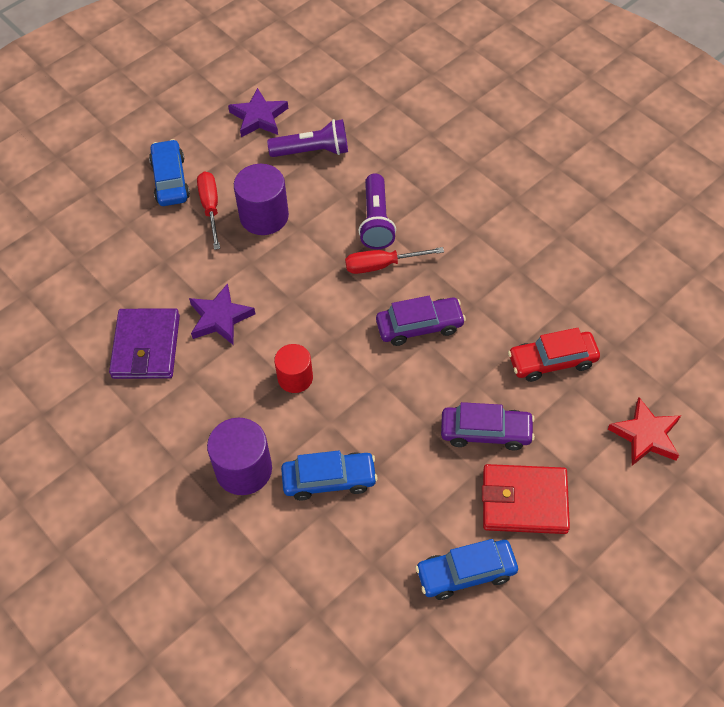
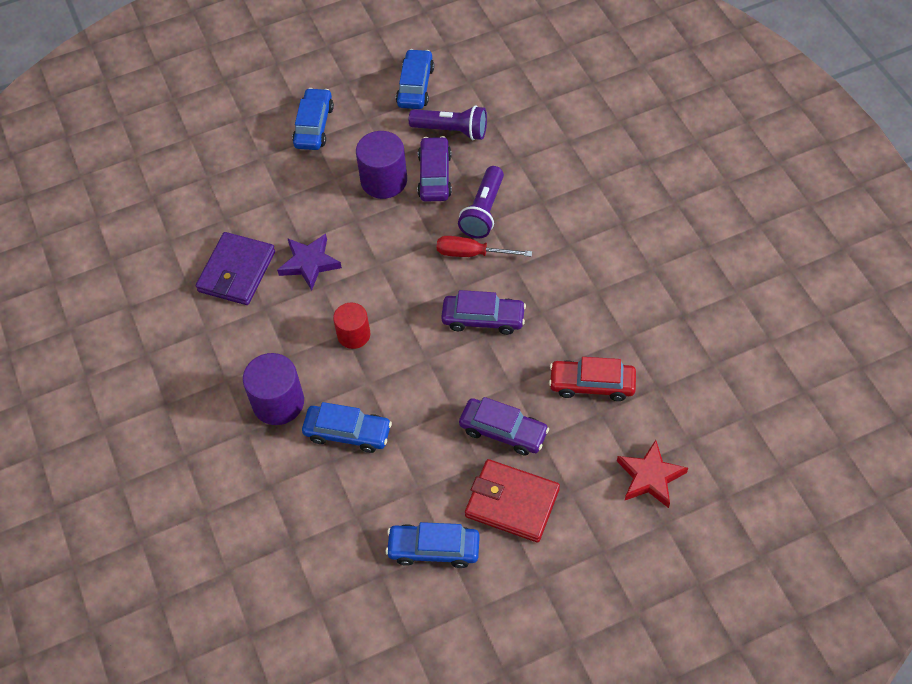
camera: 20 degrees right, 0 degrees up
(210, 208) = (339, 161): red screwdriver -> none
(259, 117) = (415, 86): purple star -> blue car
(314, 199) = (435, 176): none -> purple car

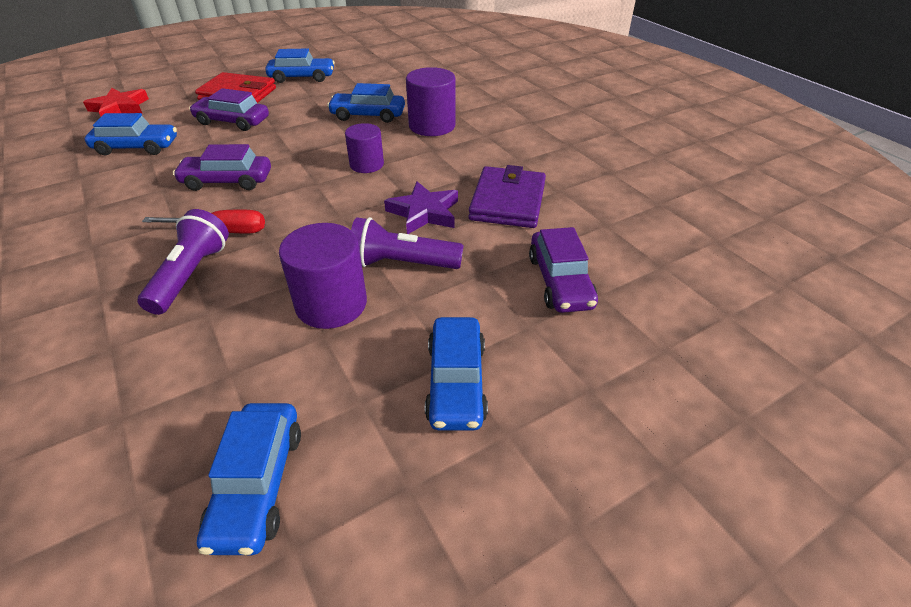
camera: 170 degrees right, 15 degrees down
(353, 335) = (366, 164): red cylinder -> purple cylinder
(435, 176) = (251, 315): purple car -> purple car (560, 281)
(452, 130) = (204, 390): purple flashlight -> purple flashlight (402, 263)
(592, 384) = (136, 147): red car -> blue car

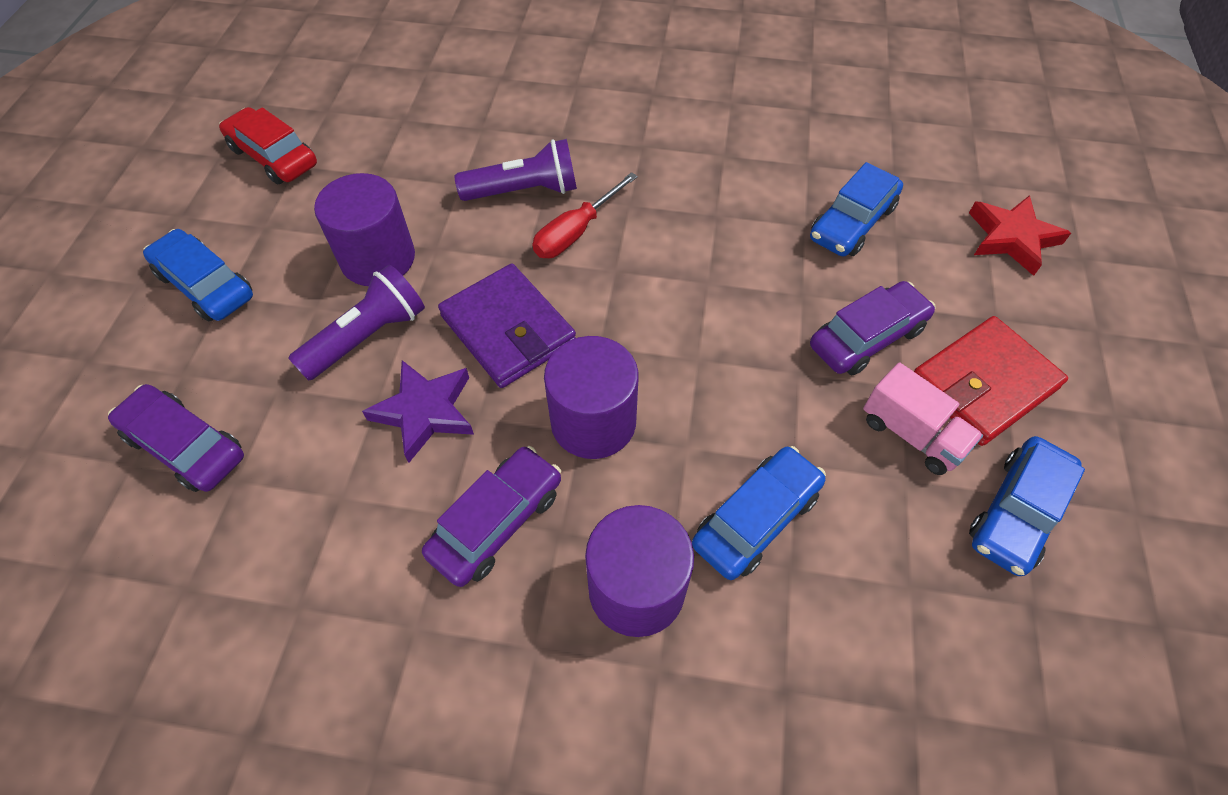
camera: 130 degrees right, 15 degrees up
(191, 275) = (524, 191): purple flashlight -> purple flashlight turned 60 degrees counterclockwise
(227, 181) = (682, 271): purple car -> purple car (497, 522)
(257, 484) = (274, 157): blue car -> red car
(284, 100) = (911, 434): none -> pink truck
(366, 164) = (593, 422): purple cylinder -> purple cylinder, size x1.52
(508, 202) = (347, 517): purple wallet -> purple wallet (508, 329)

